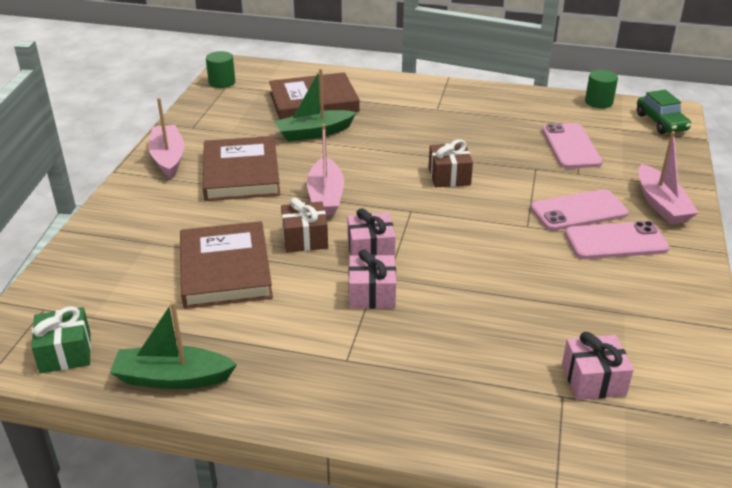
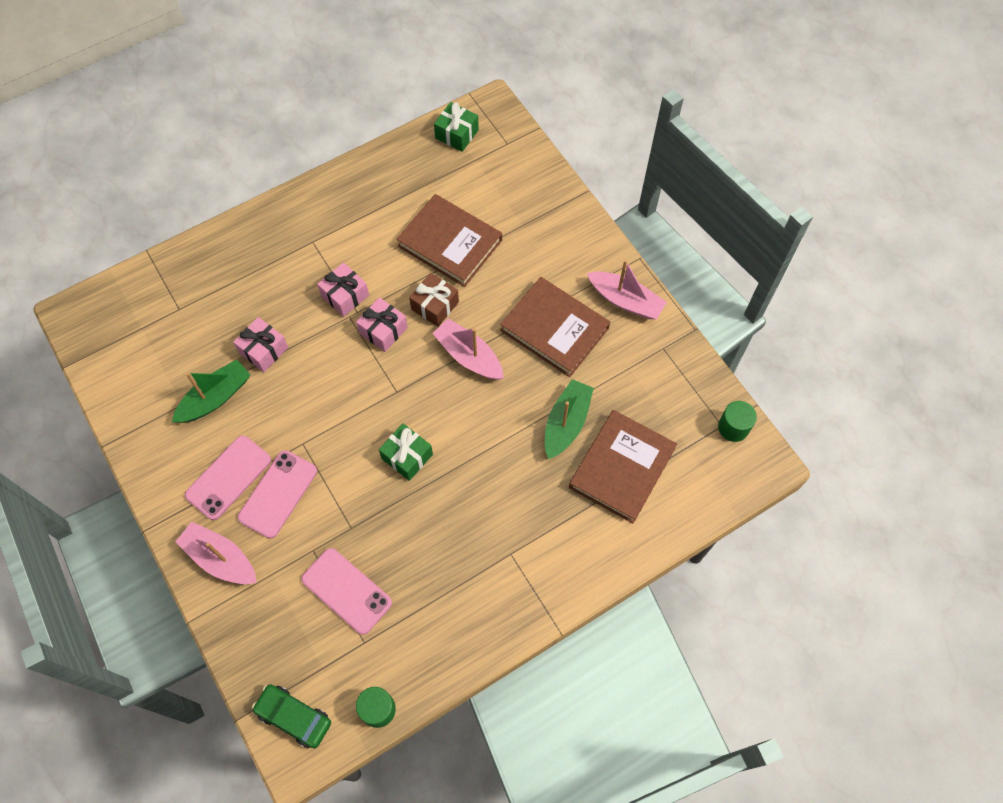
camera: 135 degrees right, 30 degrees up
(172, 378) = (386, 164): green boat -> green boat (215, 398)
(449, 176) = (407, 456): brown gift -> green gift
(593, 380) = (168, 333): pink gift -> pink gift (264, 350)

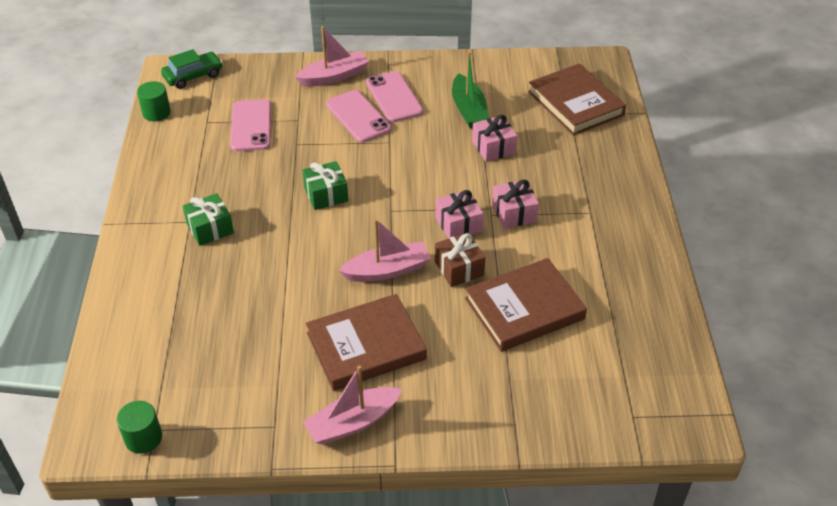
camera: 120 degrees right, 20 degrees down
(346, 591) = (251, 126): pink phone -> pink phone turned 75 degrees counterclockwise
(456, 134) = (671, 375): green gift -> green gift (210, 228)
(566, 423) = (264, 309): green boat -> none
(622, 468) = (188, 327): brown book -> brown book (575, 103)

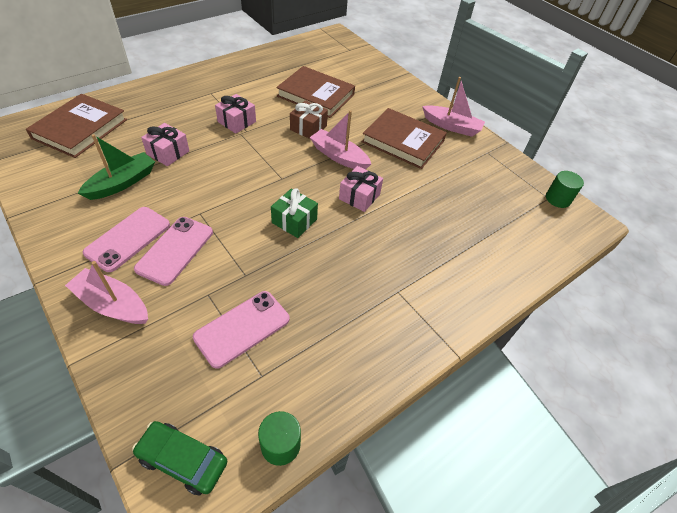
camera: 130 degrees left, 5 degrees up
(210, 228) = (392, 272): green gift -> none
(458, 224) = (268, 141): pink gift -> pink gift (359, 196)

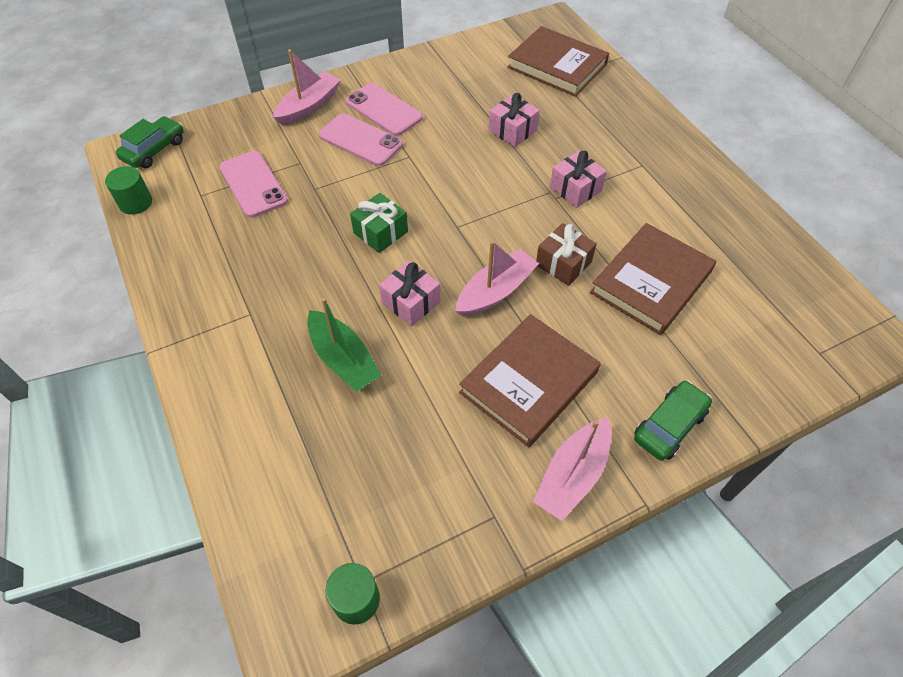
camera: 105 degrees right, 5 degrees up
(122, 183) = (464, 101): green boat -> green boat (343, 359)
(409, 95) = (669, 425): none -> green car

